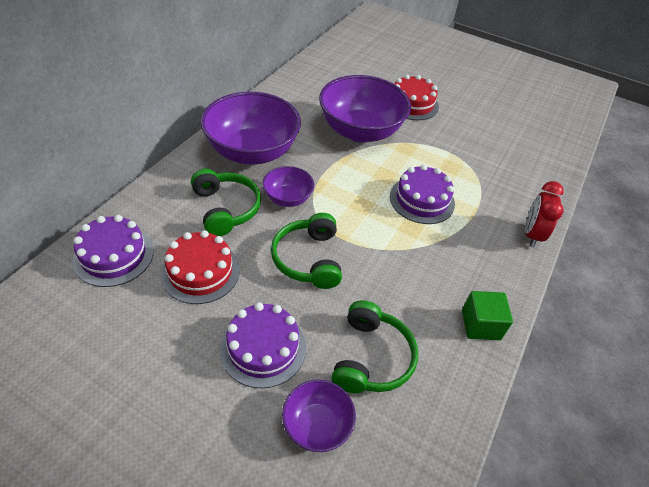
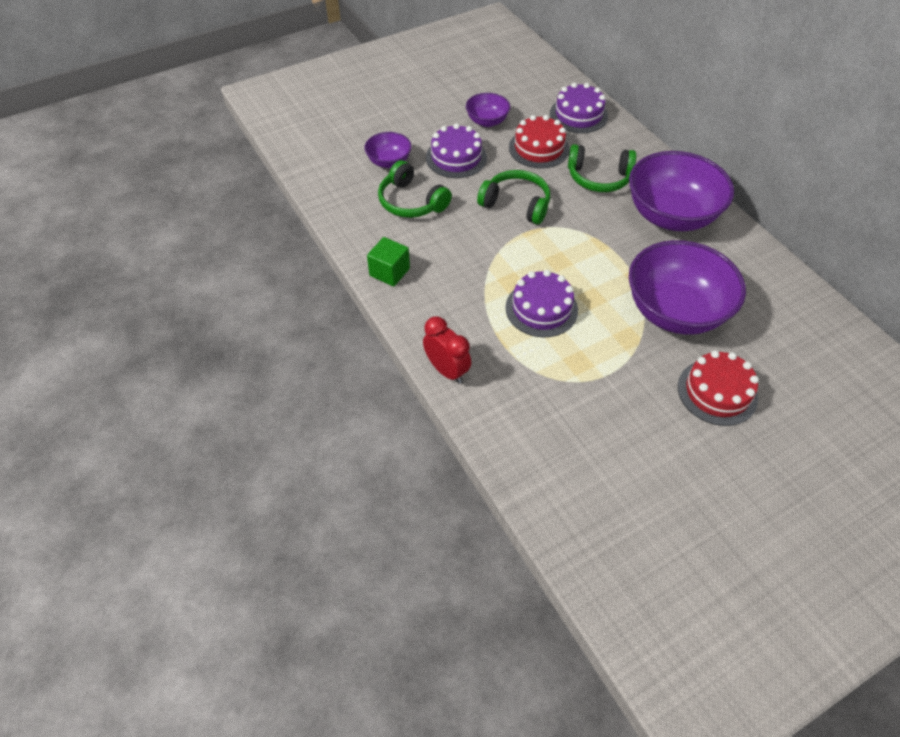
camera: 125 degrees right, 5 degrees up
(288, 198) = (593, 217): purple bowl -> purple bowl (487, 121)

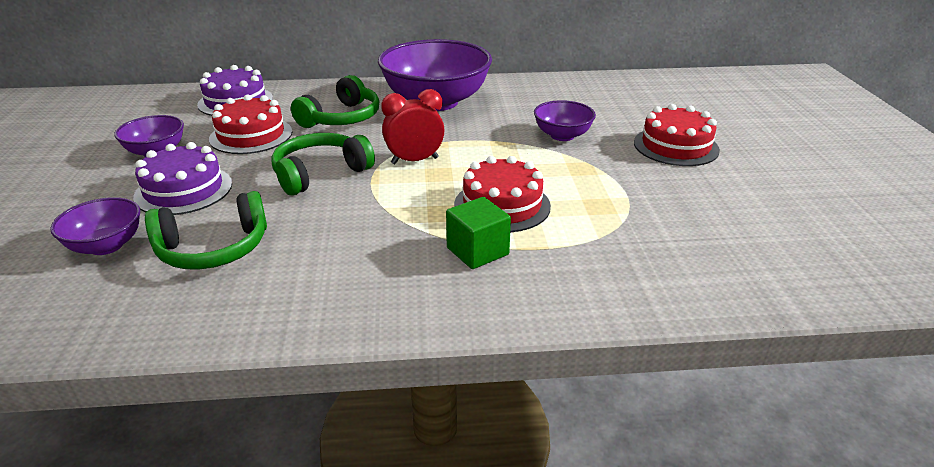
camera: 65 degrees left, 20 degrees down
(389, 272) = (327, 309): green cube -> green cube (477, 251)
(447, 370) = (558, 308): red clock -> red clock (414, 160)
(541, 309) = (502, 205): purple cake -> red cake
(675, 311) = (562, 135): purple bowl -> purple bowl, size x0.50

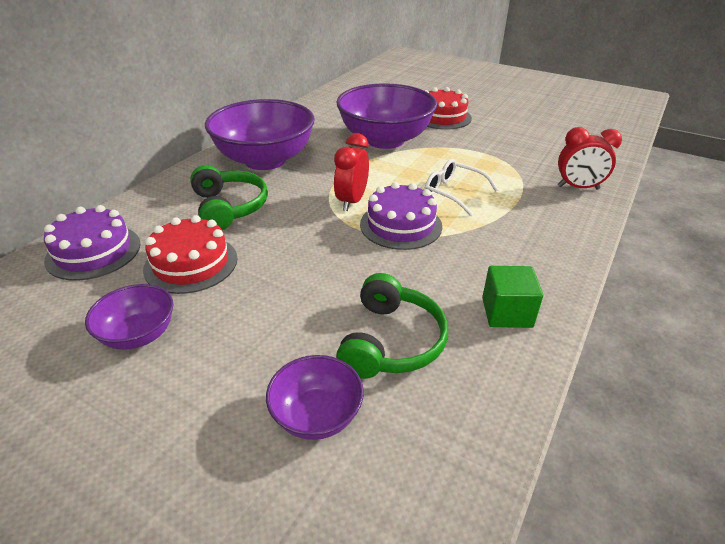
camera: 55 degrees left, 5 degrees up
(183, 190) = (256, 334): purple cake -> purple cake (401, 225)
(320, 173) = (319, 248): green headphones -> none
(477, 251) = (503, 222): green cube -> green cube (507, 312)
(502, 205) = (454, 193): red cake -> white glasses
(562, 135) = (385, 140): purple bowl -> purple bowl, size x2.02
(637, 284) = (578, 187): none -> red clock

